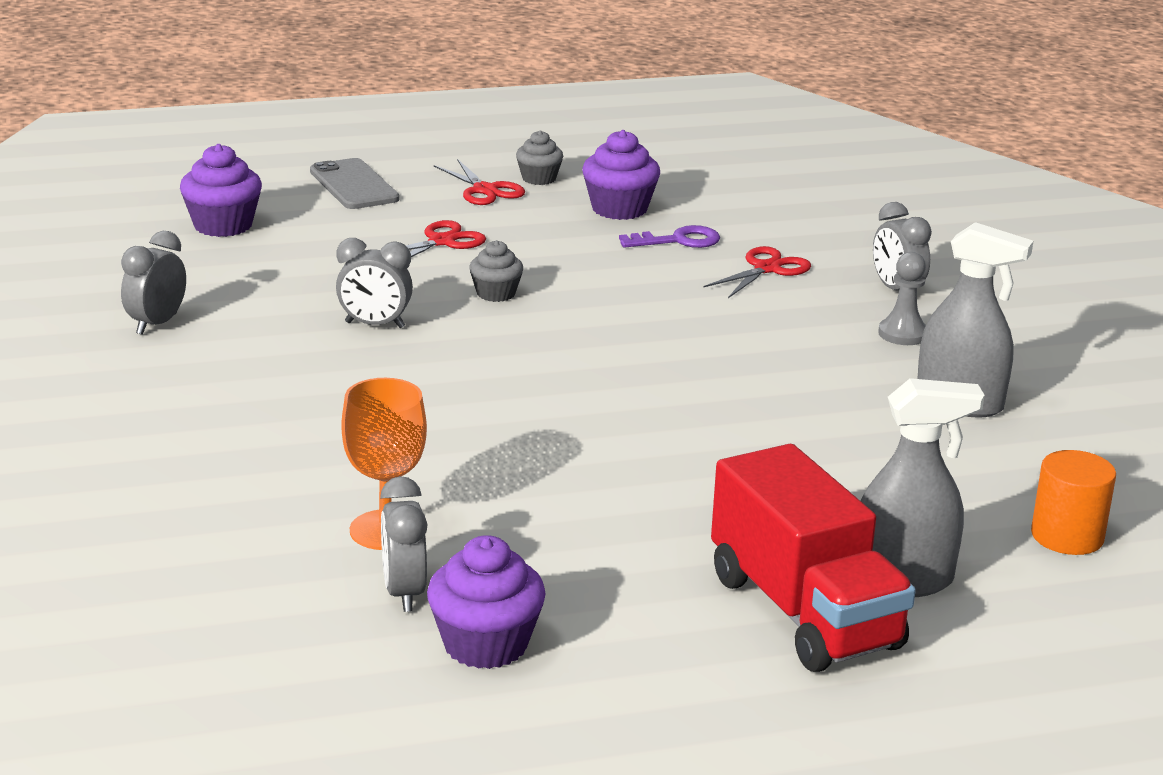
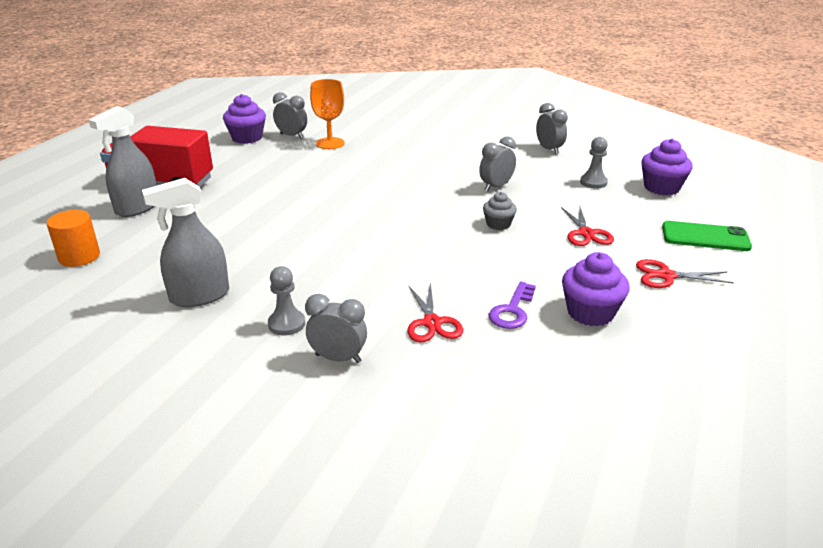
camera: 130 degrees right, 5 degrees up
(262, 267) = (593, 182): none -> grey pawn
(354, 185) = (705, 237): grey phone -> green phone
(539, 178) = (677, 304): grey cupcake -> none

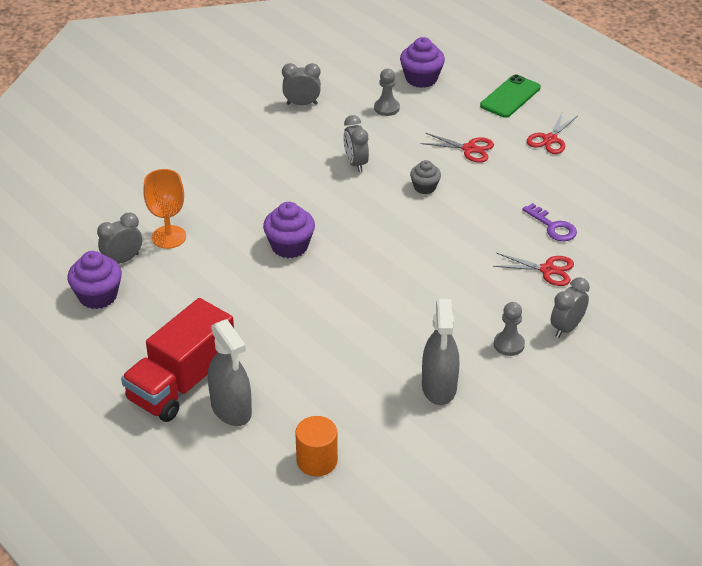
camera: 65 degrees left, 10 degrees up
(590, 312) = (575, 192): purple cupcake -> purple cupcake (289, 246)

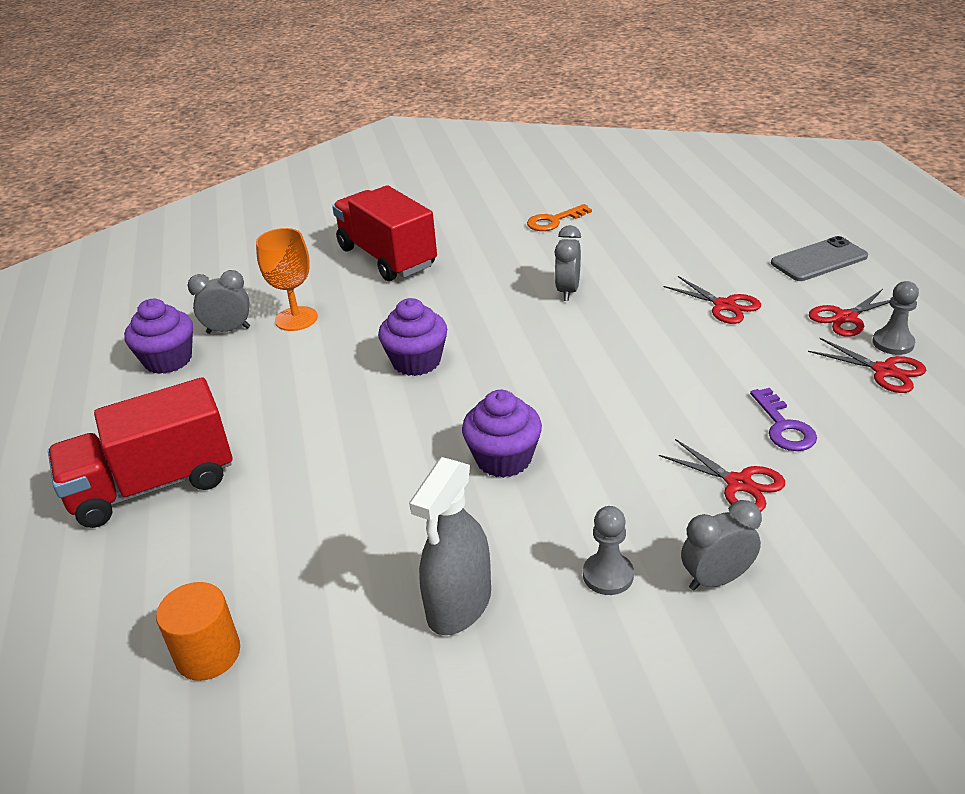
camera: 30 degrees right, 5 degrees down
(194, 167) = (387, 257): none -> red truck
(231, 409) = (174, 538): grey spray bottle -> none
(302, 104) = (554, 221): grey clock -> orange key
(386, 108) = (649, 243): grey pawn -> grey pawn (893, 343)
(421, 78) = (714, 221): purple cupcake -> purple cupcake (503, 459)
(425, 187) = (634, 335): grey cupcake -> none
(510, 97) = (819, 260): green phone -> grey phone
(591, 173) = (884, 371): none -> red scissors

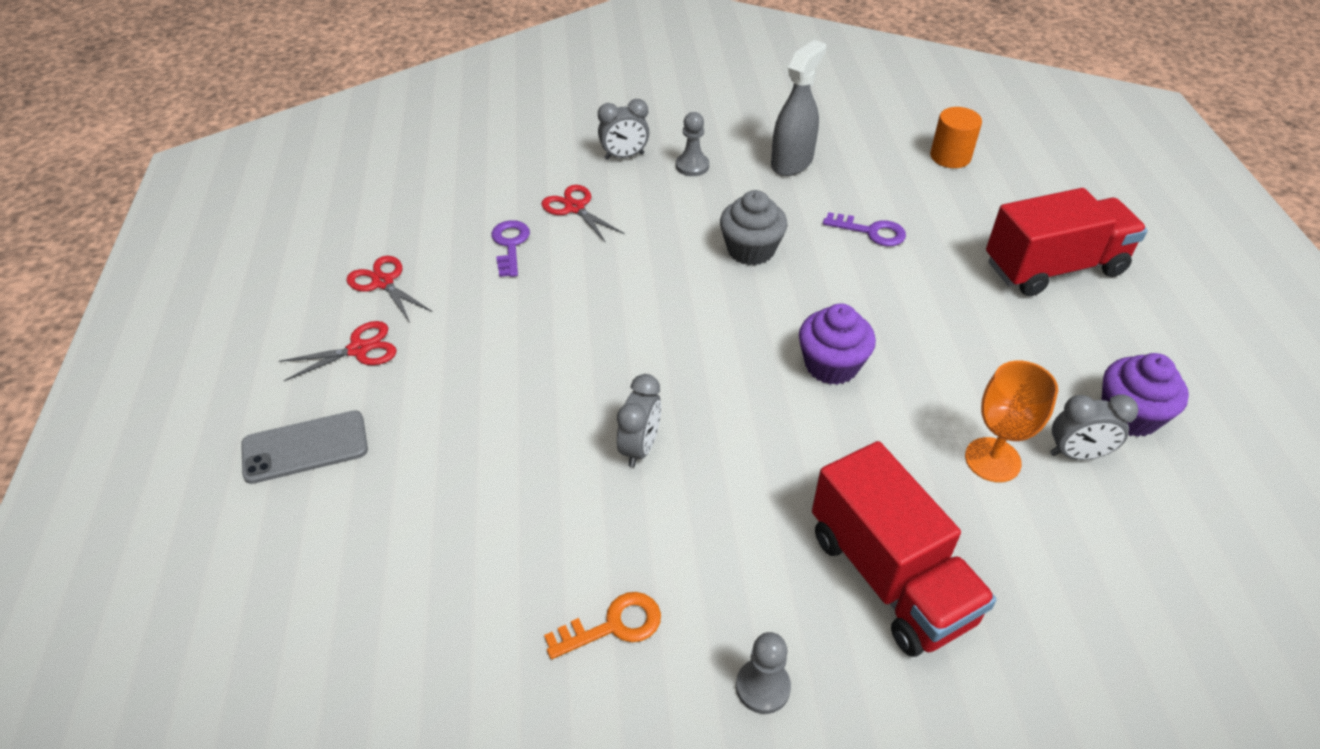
camera: 175 degrees left, 10 degrees up
(357, 502) = (871, 232): none -> purple key
(503, 459) = (751, 250): purple cupcake -> grey cupcake
(724, 305) = (470, 389): red scissors -> none
(893, 343) = (345, 310): grey pawn -> grey pawn (763, 687)

